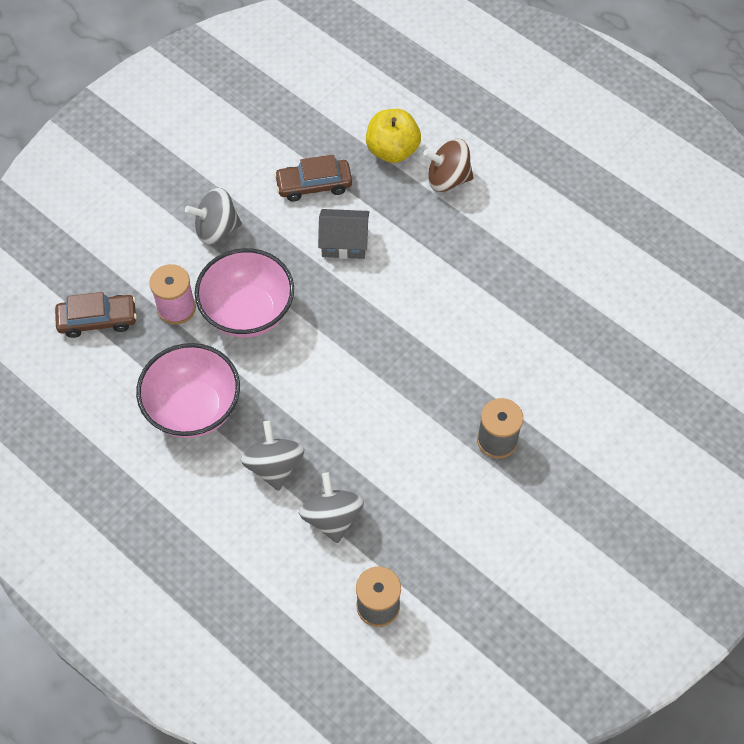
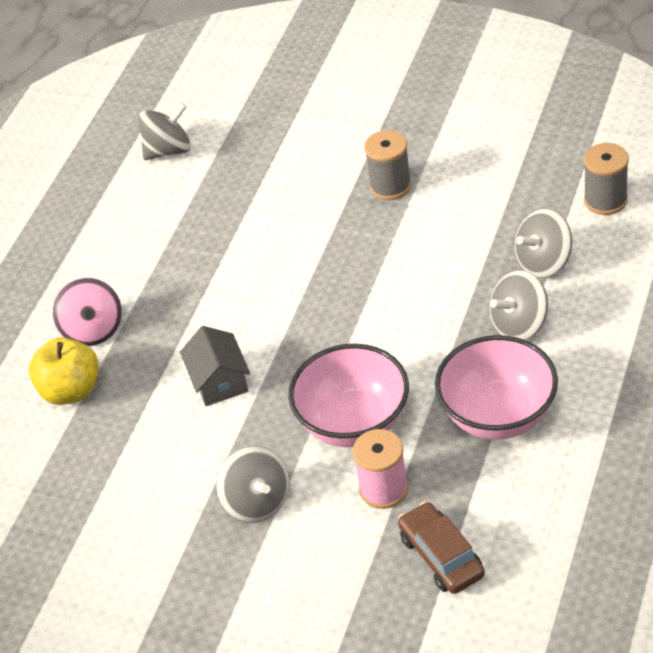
camera: 105 degrees left, 15 degrees down
(314, 185) = (151, 439): brown car -> none
(447, 179) = (93, 330): brown spinning top -> pink spinning top
(641, 288) = (168, 150): none -> grey spinning top

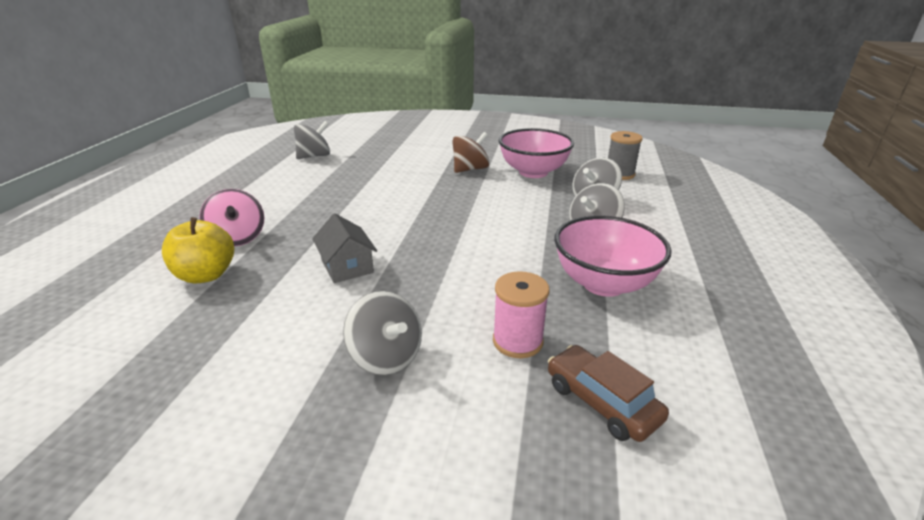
camera: 15 degrees left, 15 degrees down
(354, 423) = (475, 292): pink bowl -> pink bowl (533, 172)
(390, 186) = (470, 169): grey spool -> brown spinning top

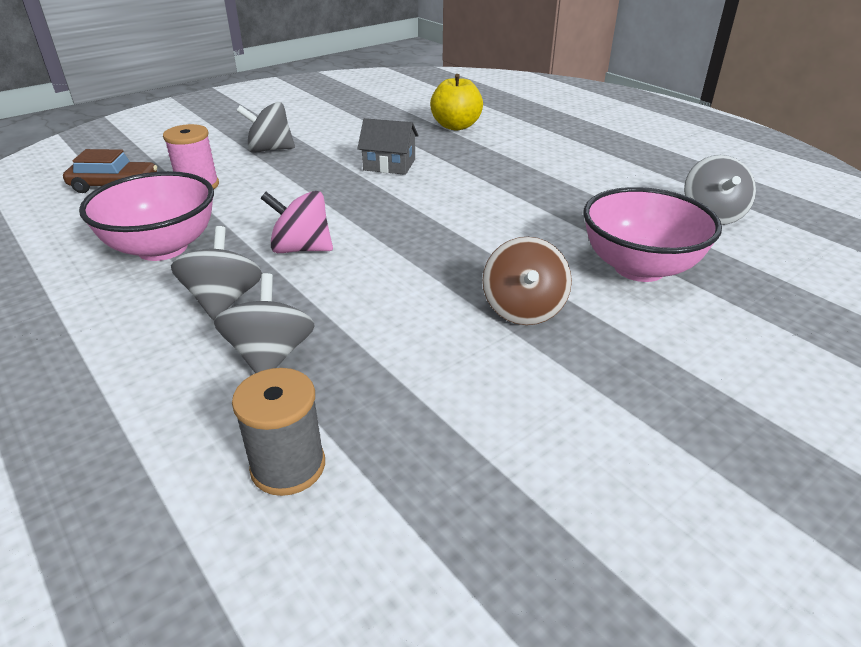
camera: 130 degrees right, 5 degrees up
(238, 238) = (504, 142): pink spinning top -> pink spinning top (301, 249)
(533, 172) = (436, 363): pink bowl -> pink bowl (639, 268)

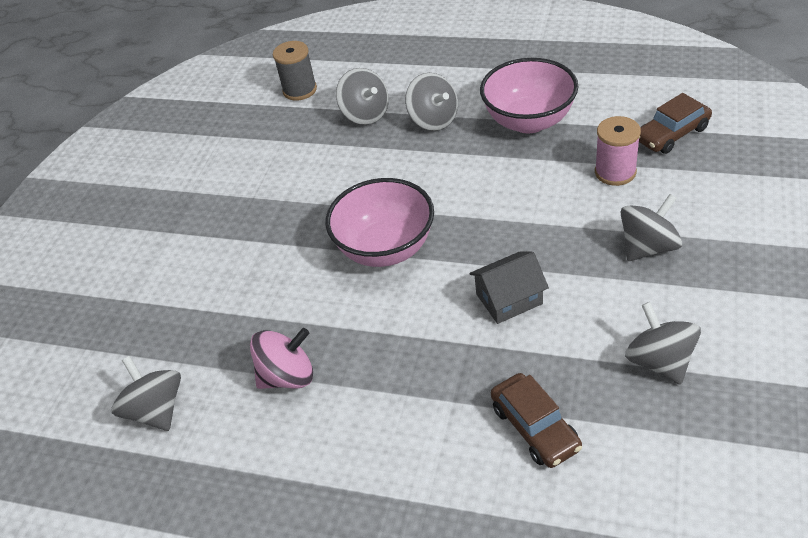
camera: 150 degrees right, 10 degrees up
(301, 249) = (444, 172): pink spinning top -> pink spinning top (288, 376)
(358, 120) = (659, 361): none -> grey spinning top
(456, 126) = (535, 427): yellow apple -> brown car
(523, 309) = (257, 214): brown spinning top -> none
(639, 268) = (199, 296): pink bowl -> pink bowl (386, 249)

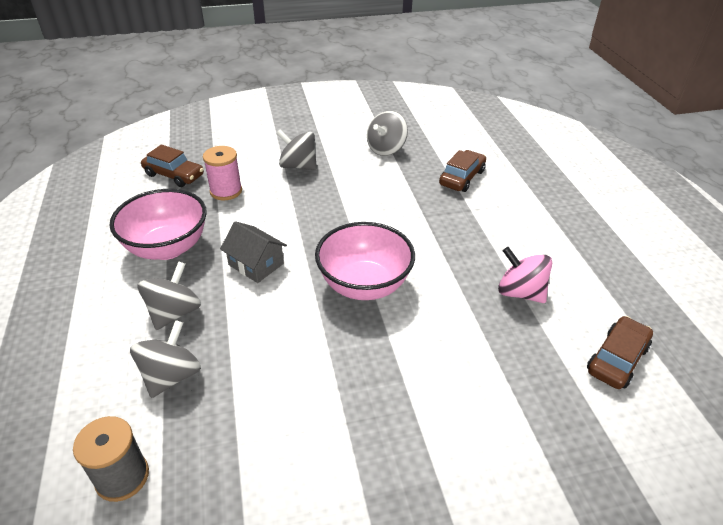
camera: 125 degrees left, 5 degrees down
(156, 410) = (617, 359): grey spinning top -> brown car
(509, 299) = (376, 209): grey house -> grey house (256, 264)

